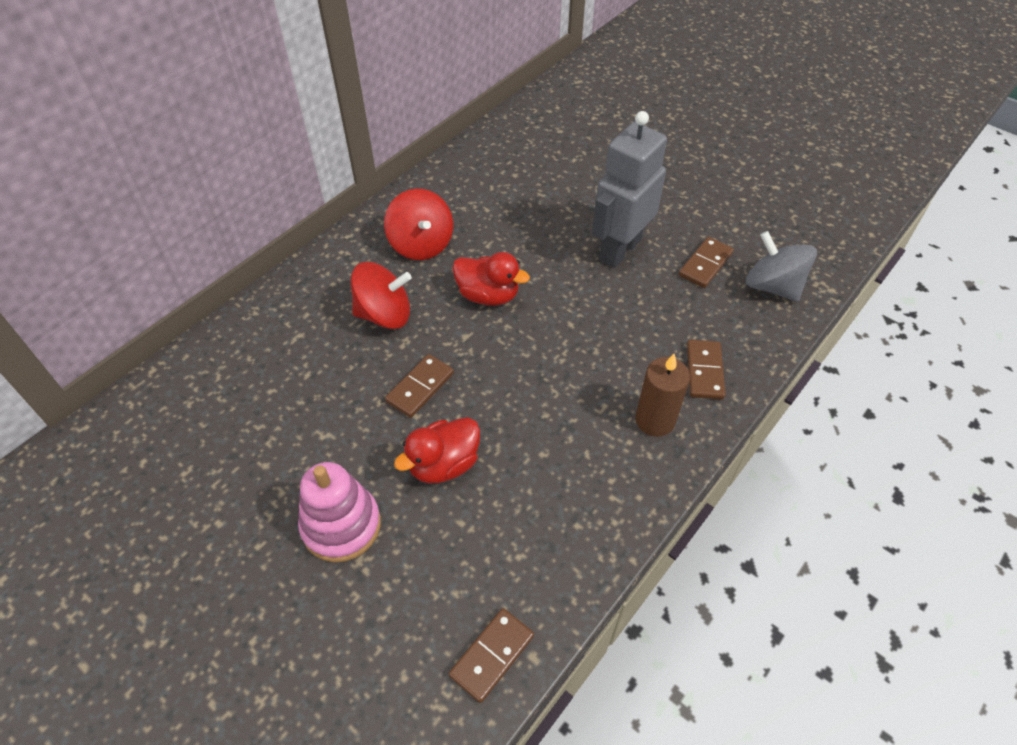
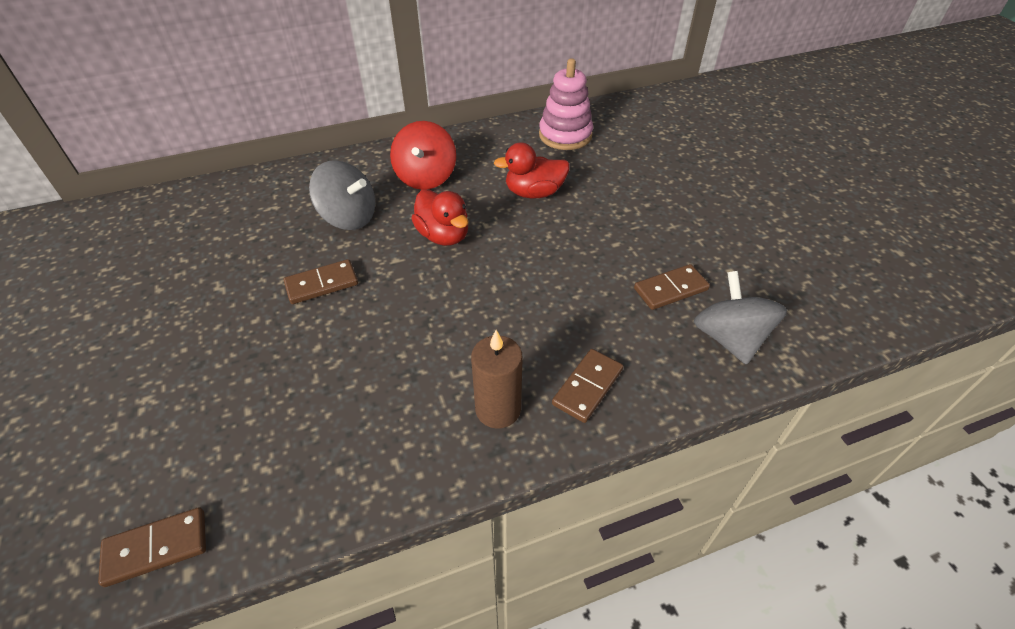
camera: 30 degrees right, 5 degrees down
(341, 525) = (160, 363): pink stacking toy -> pink stacking toy (565, 135)
(384, 314) = (349, 217): red spinning top -> grey spinning top
(443, 464) = (281, 354): red duck -> red duck (534, 193)
(619, 250) = (594, 244): grey robot -> none

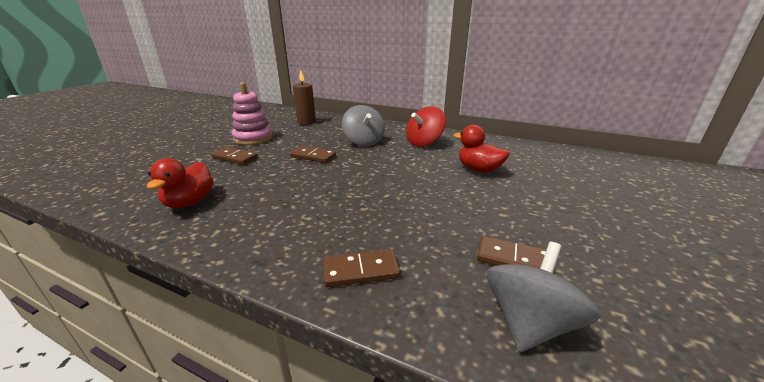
camera: 45 degrees right, 20 degrees down
(156, 547) = (112, 199): brown domino -> brown domino (235, 158)
(443, 235) = (396, 164): red duck -> red duck (190, 202)
(498, 409) = (294, 244): brown candle -> brown candle (306, 122)
(565, 135) = (541, 155): pink stacking toy -> pink stacking toy (253, 138)

